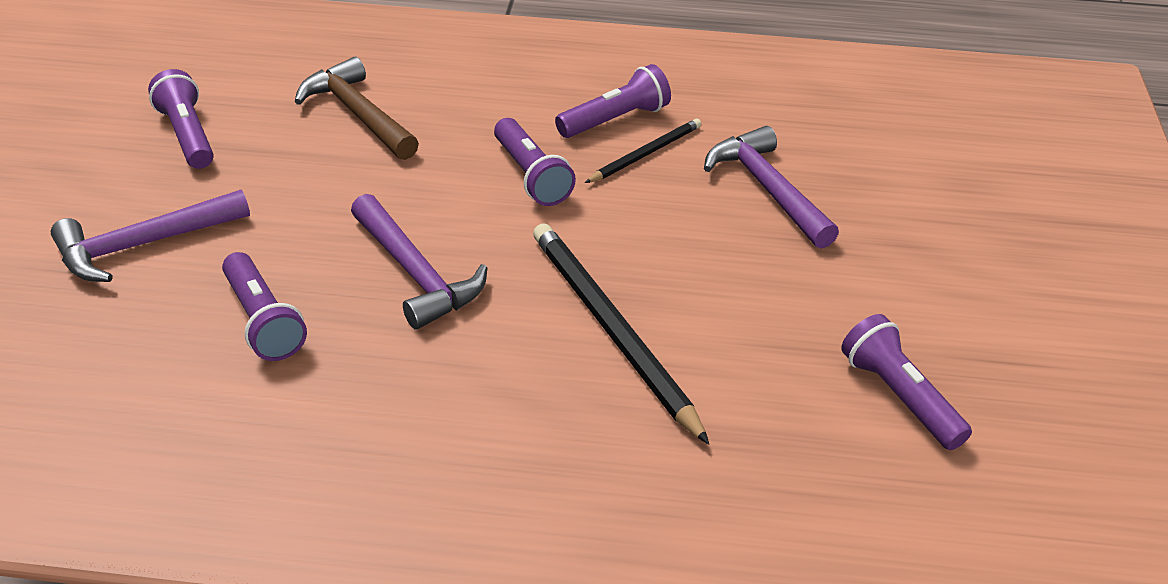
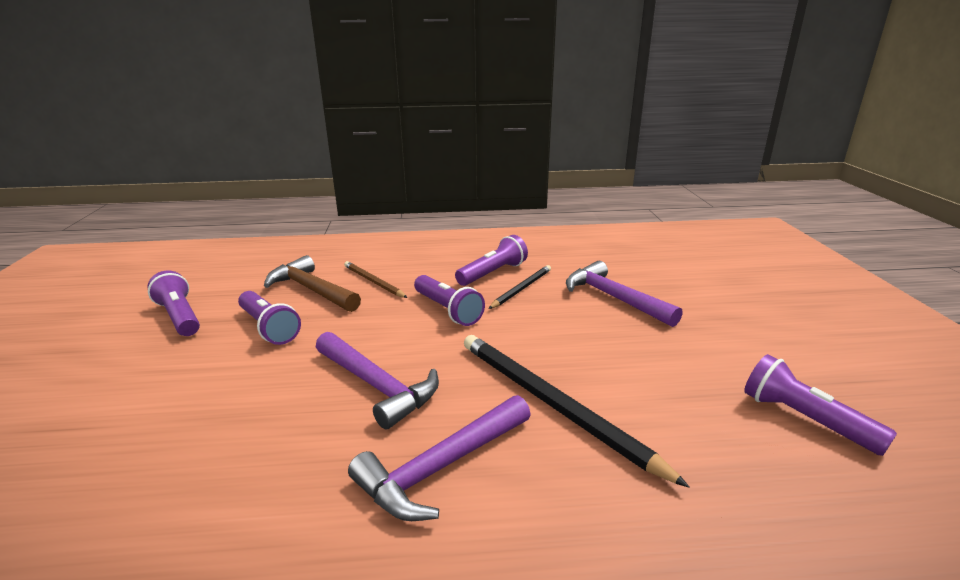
camera: 10 degrees left, 15 degrees down
(143, 245) = (133, 397): purple hammer -> purple hammer (441, 467)
(263, 321) = (244, 445): purple flashlight -> purple flashlight (269, 328)
(443, 111) = (373, 282): none -> brown pencil

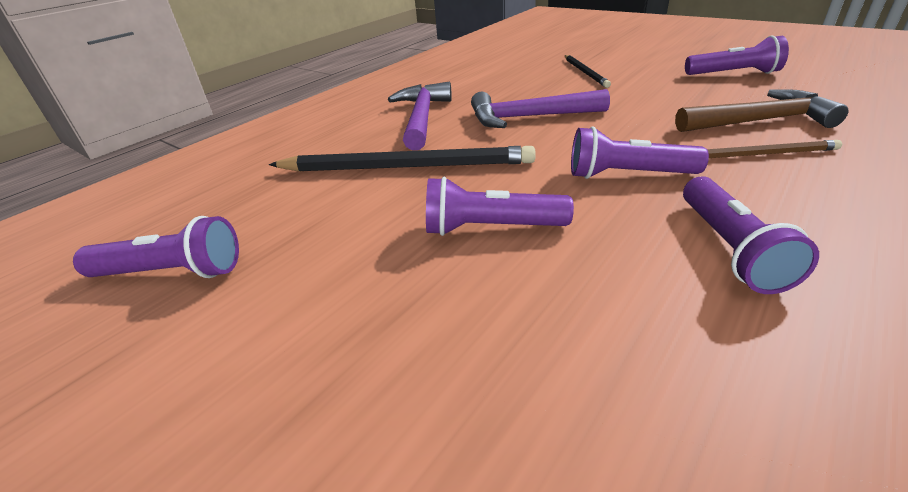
camera: 135 degrees right, 10 degrees up
(269, 328) = (676, 97): purple flashlight -> purple flashlight (490, 228)
(522, 288) = (641, 249): black pencil -> black pencil (585, 73)
(613, 298) = (514, 323): purple hammer -> none

